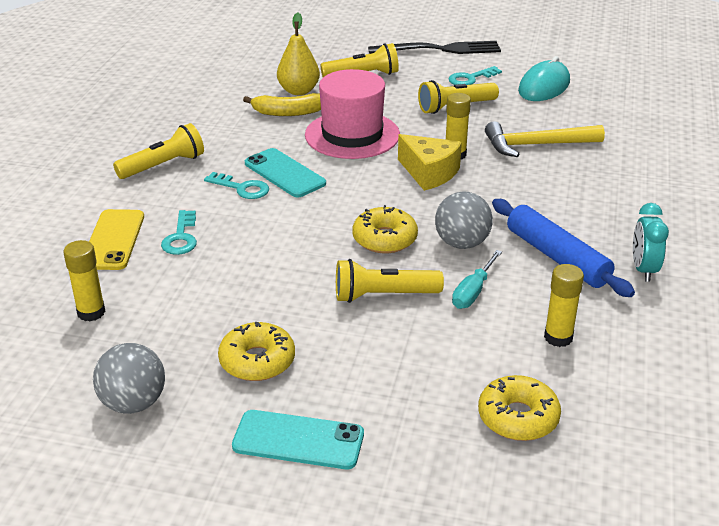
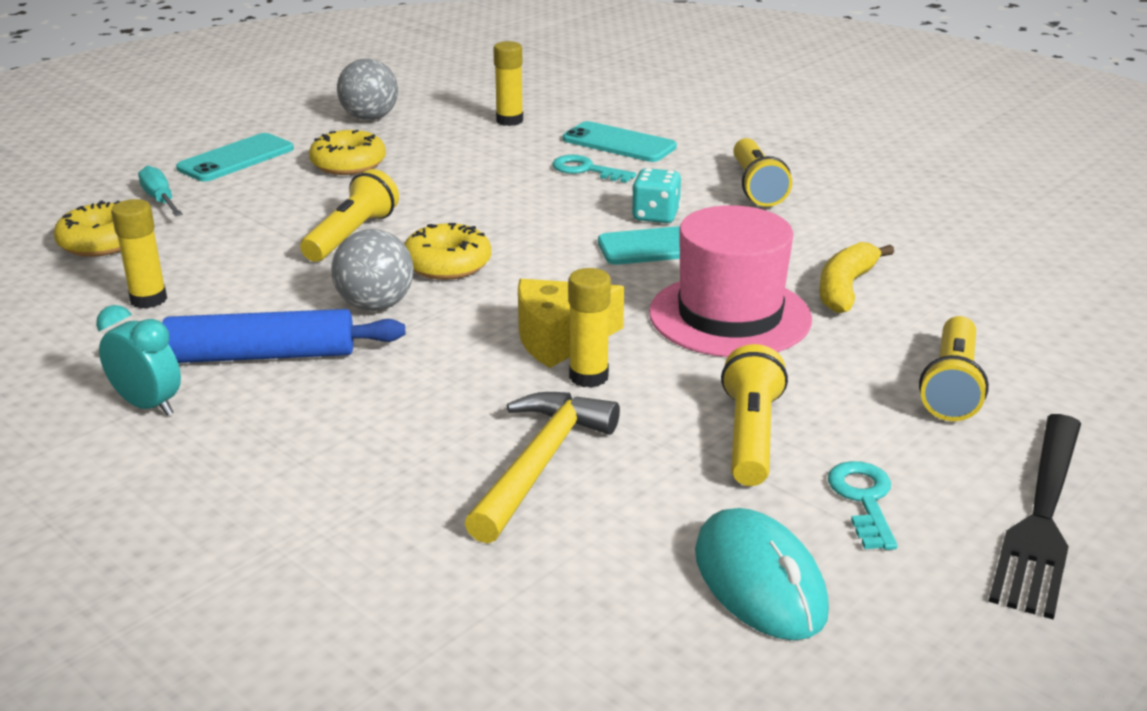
camera: 120 degrees right, 5 degrees down
(113, 240) = (619, 143): yellow phone -> turquoise phone
(242, 188) = (655, 216): turquoise key -> turquoise dice
(298, 91) = (921, 314): yellow pear -> none
(472, 292) = (285, 281): turquoise screwdriver -> turquoise screwdriver (160, 199)

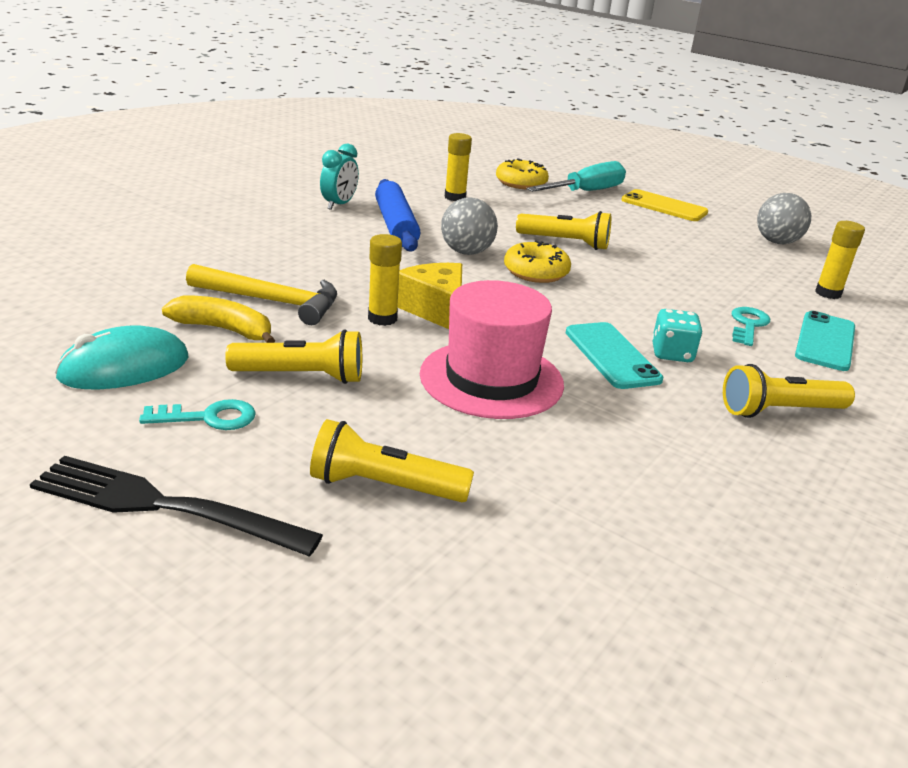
camera: 80 degrees right, 0 degrees up
(160, 199) = (586, 192): turquoise screwdriver -> turquoise screwdriver, size x1.66
(236, 158) = (664, 206): turquoise phone -> yellow phone
(348, 164) = (683, 238): yellow donut -> none
(845, 288) = (568, 445): yellow banana -> yellow banana (224, 329)

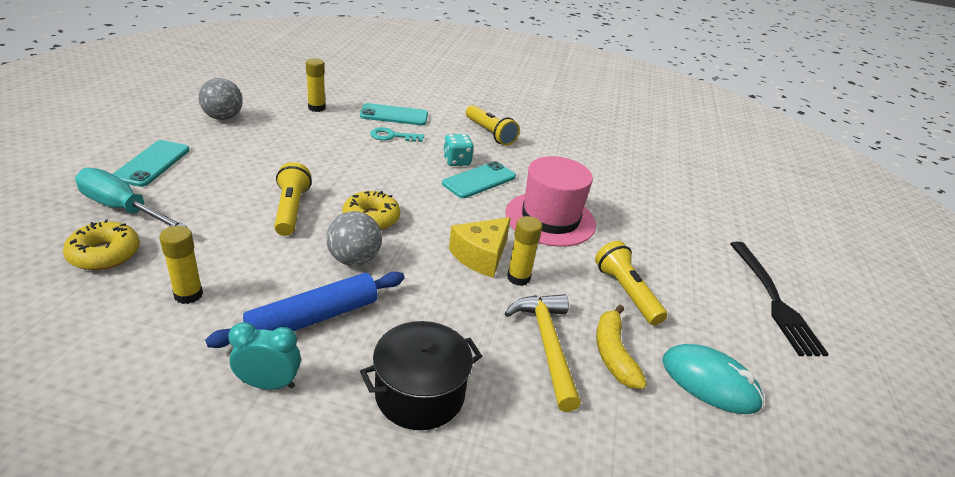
camera: 115 degrees left, 5 degrees up
(208, 417) = (705, 315): turquoise key -> none
(277, 241) = (420, 394): none -> black pot
(384, 486) = (678, 236): yellow flashlight -> none
(664, 206) = (152, 163): yellow phone -> turquoise phone

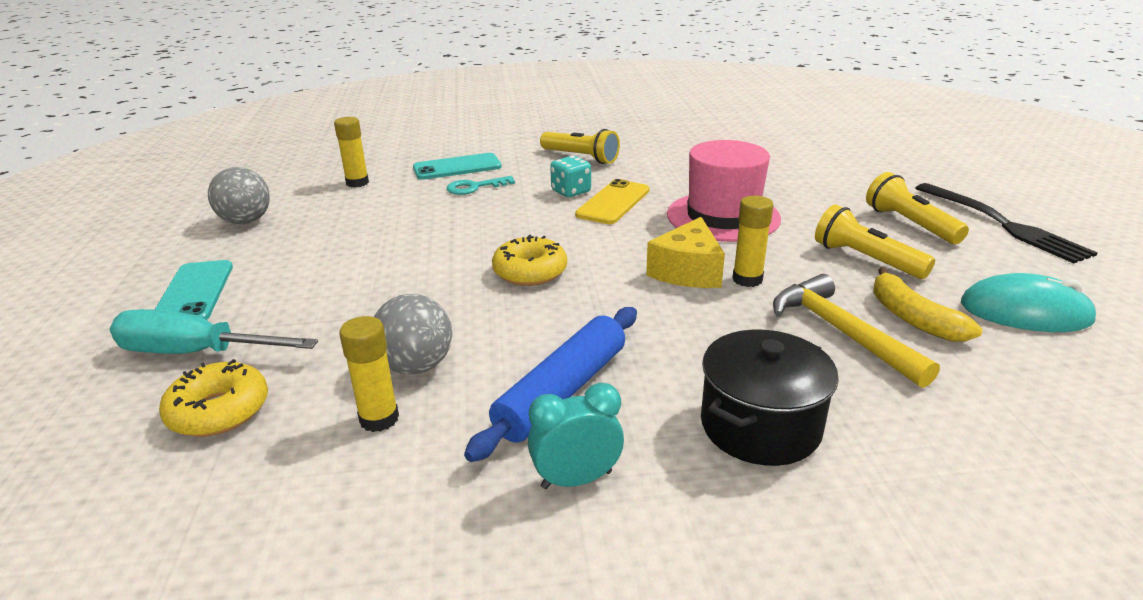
camera: 15 degrees left, 5 degrees down
(291, 210) = (425, 290): yellow flashlight -> yellow flashlight (910, 224)
(354, 259) = (550, 317): grey ball -> grey ball (416, 366)
(479, 180) = (613, 202): turquoise phone -> yellow phone

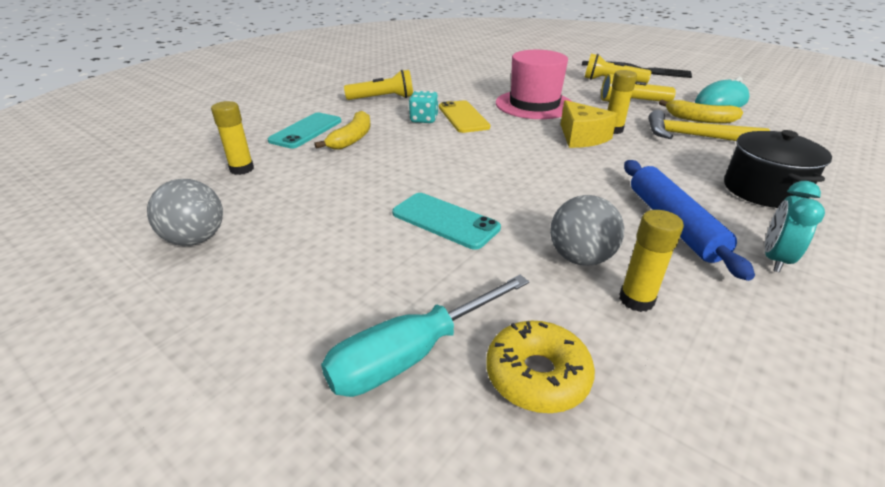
camera: 45 degrees left, 5 degrees up
(194, 293) = (289, 317): turquoise phone -> turquoise phone (445, 221)
(475, 187) = (352, 139): turquoise key -> yellow banana
(530, 272) = (509, 172): yellow donut -> none

